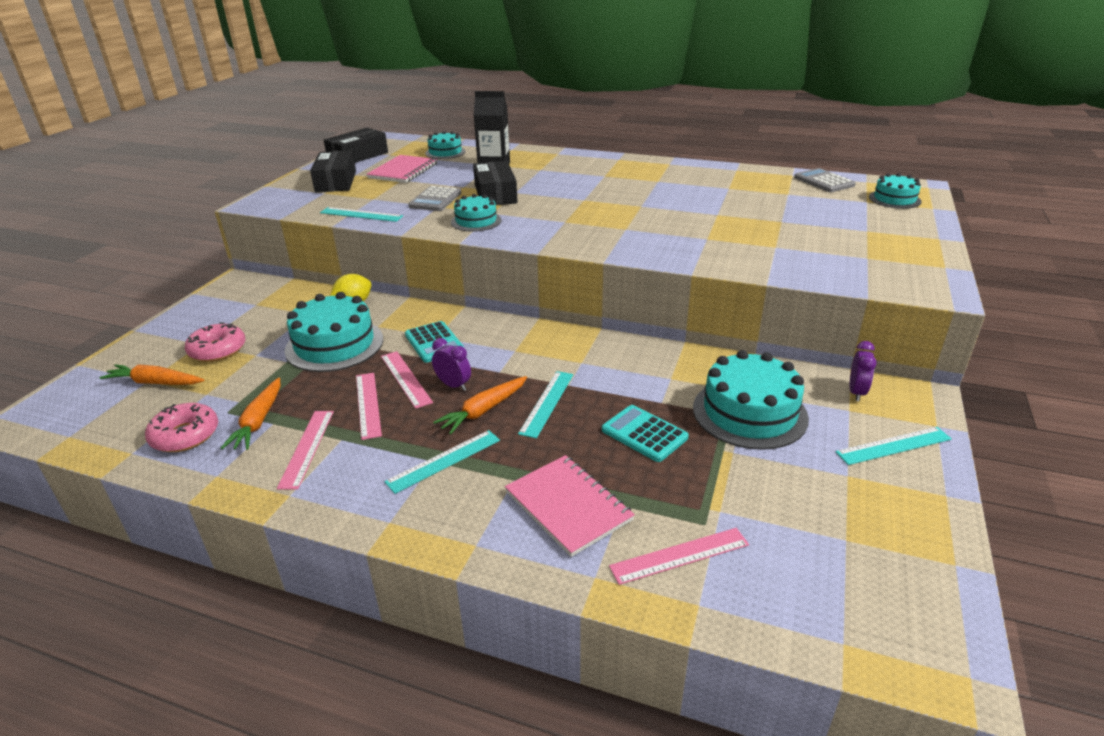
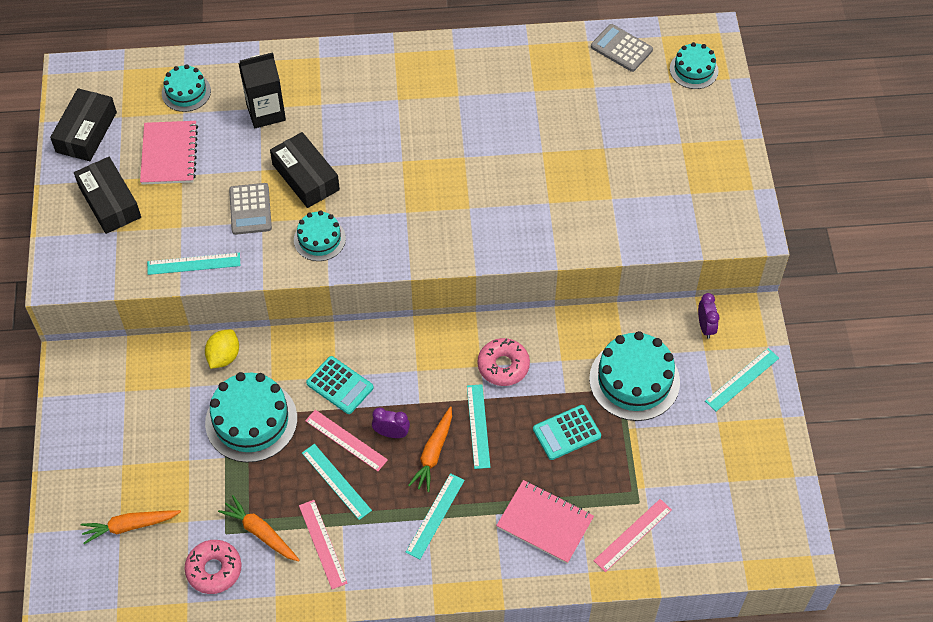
camera: 25 degrees left, 25 degrees up
(218, 350) = (147, 466): pink donut -> pink donut (503, 366)
(258, 421) = (260, 533): orange carrot -> orange carrot turned 150 degrees clockwise
(368, 404) = (336, 481): pink ruler -> turquoise ruler
(644, 434) = (566, 433): turquoise calculator -> turquoise calculator turned 45 degrees counterclockwise

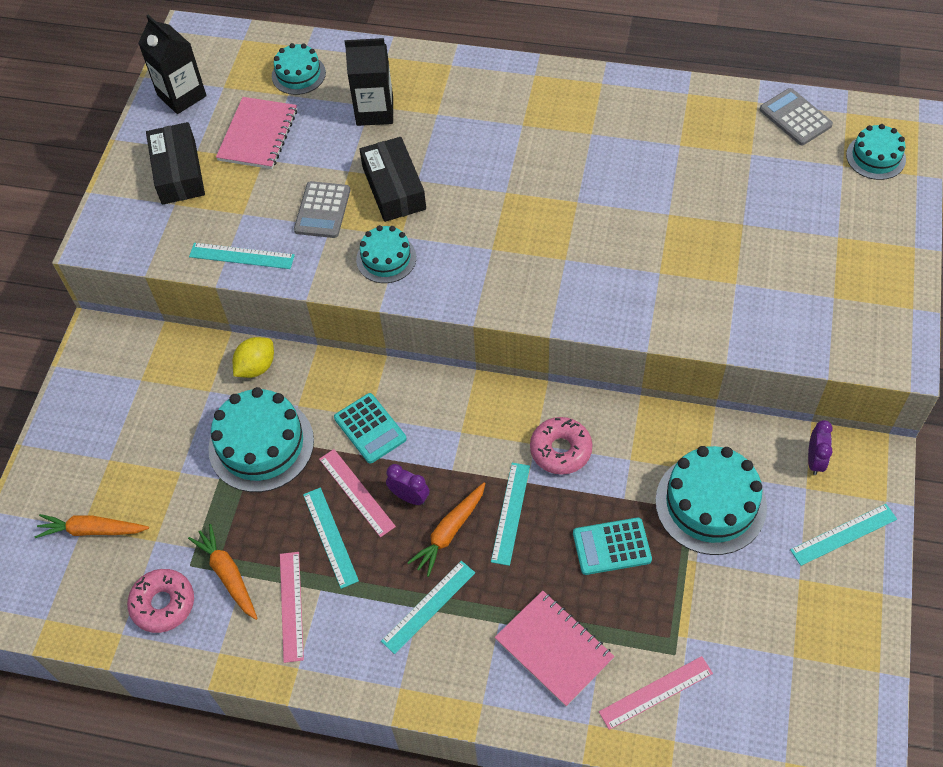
camera: 20 degrees right, 0 degrees up
(86, 132) = (182, 96): black box -> black carton

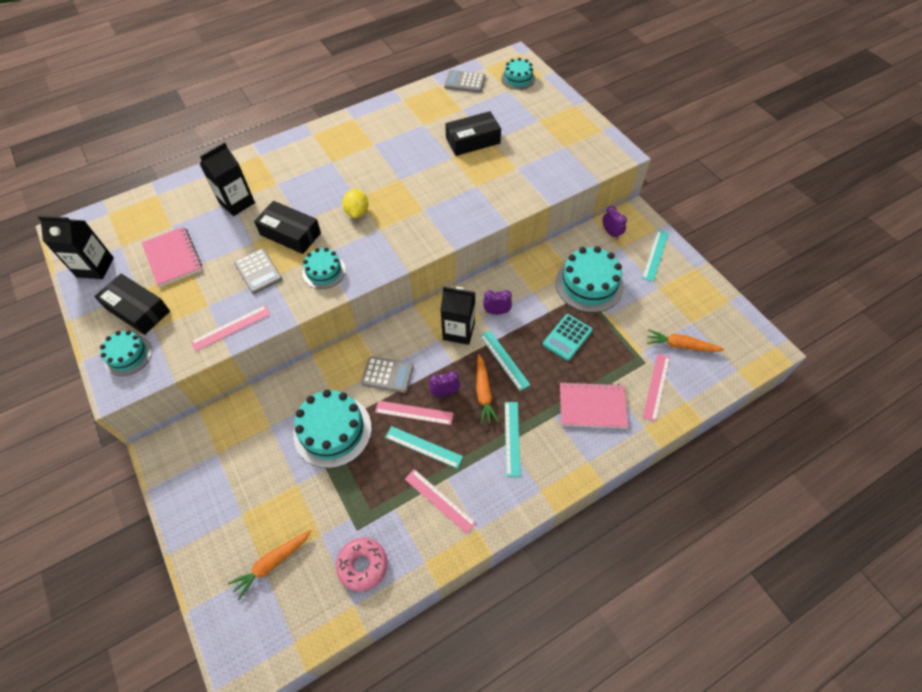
camera: 45 degrees left, 0 degrees up
(228, 575) = (385, 515): orange carrot -> orange carrot (681, 345)
(241, 256) = (231, 328): turquoise ruler -> pink ruler
(256, 367) = (286, 392): yellow lemon -> yellow lemon (357, 212)
(298, 74) = (166, 211): turquoise cake -> turquoise cake (128, 355)
(370, 428) = (387, 375): turquoise calculator -> grey calculator
(494, 439) = (458, 331): none -> black carton
(560, 450) = (496, 312): pink donut -> purple clock
(719, 208) = (473, 141): none -> black box

